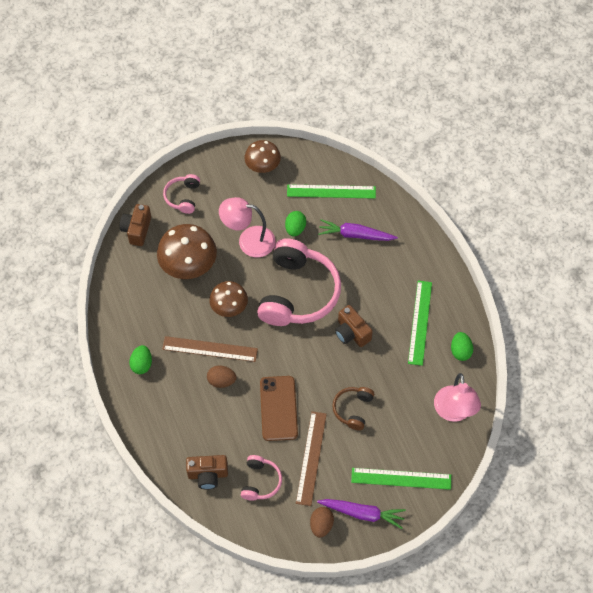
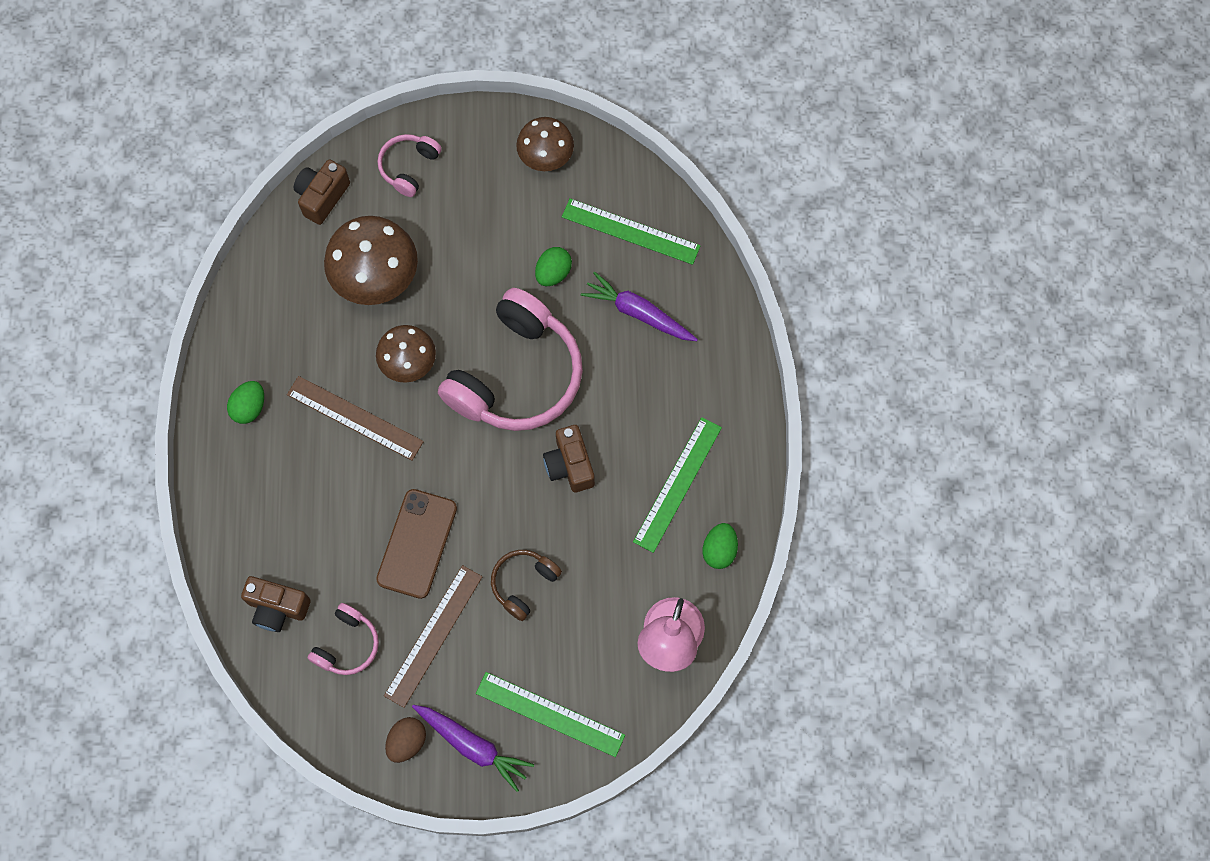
camera: 20 degrees right, 10 degrees up
(221, 381) = (352, 473): brown egg -> none
(248, 240) = (477, 268): pink lamp -> none

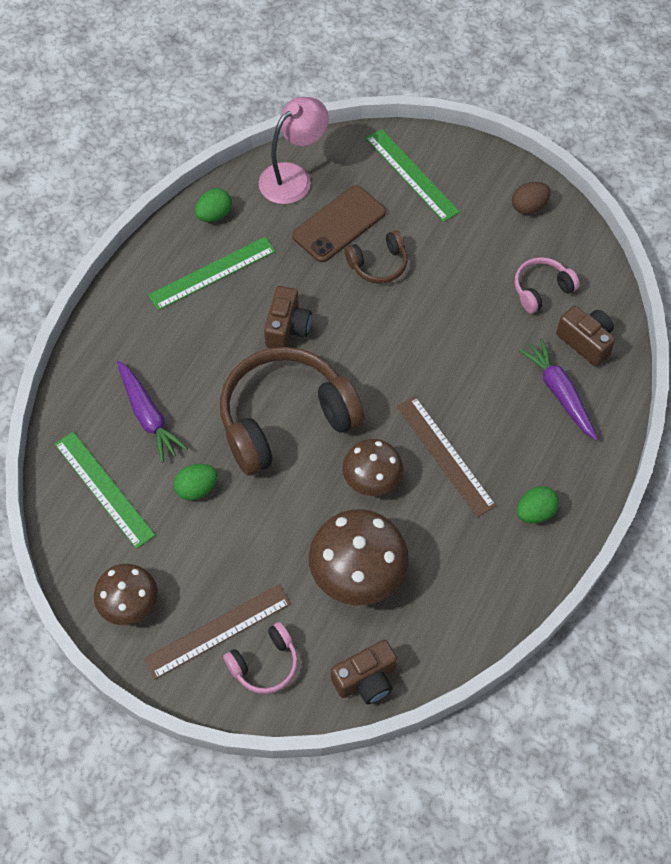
camera: 150 degrees left, 10 degrees down
(417, 543) = (446, 332): brown phone -> brown phone (339, 224)
(433, 635) = (470, 264): brown ruler -> brown ruler (218, 631)
(473, 746) = (480, 182): purple carrot -> purple carrot (559, 393)
(516, 375) = (285, 419): pink headphones -> brown headphones

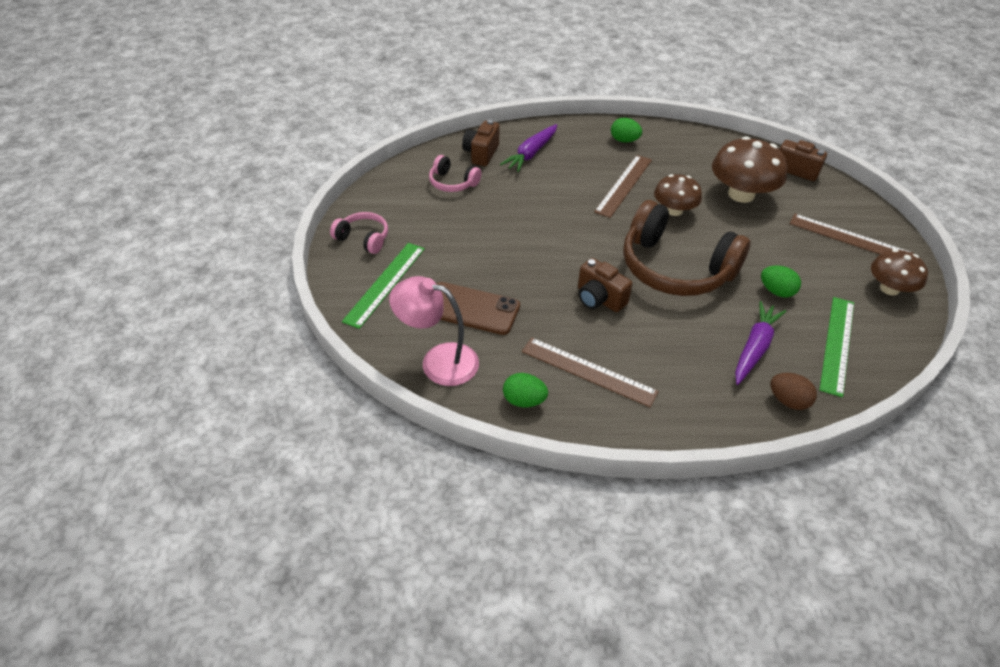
camera: 120 degrees left, 15 degrees down
(212, 273) = (588, 371): green ruler -> brown ruler
(265, 664) = (841, 211): pink headphones -> pink headphones (363, 239)
(287, 328) = (599, 299): brown camera -> brown camera turned 120 degrees counterclockwise
(378, 264) = (494, 270): brown headphones -> none
(529, 207) = (377, 210): brown egg -> brown egg (788, 401)

